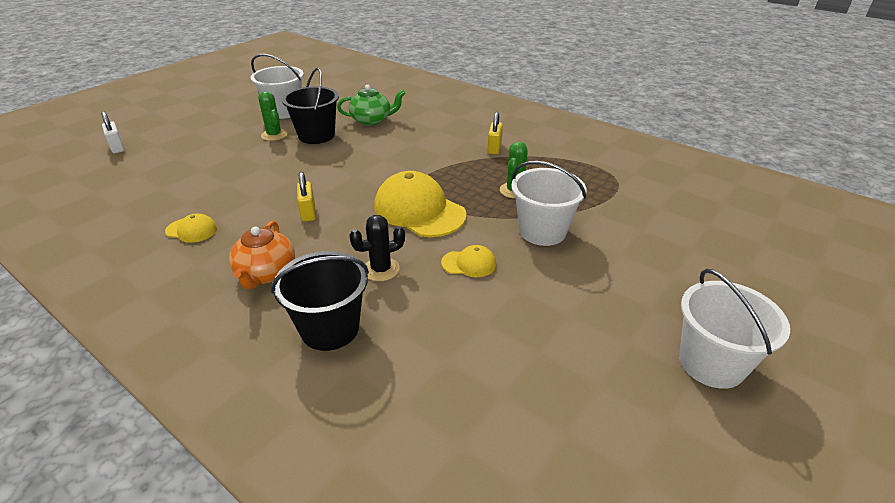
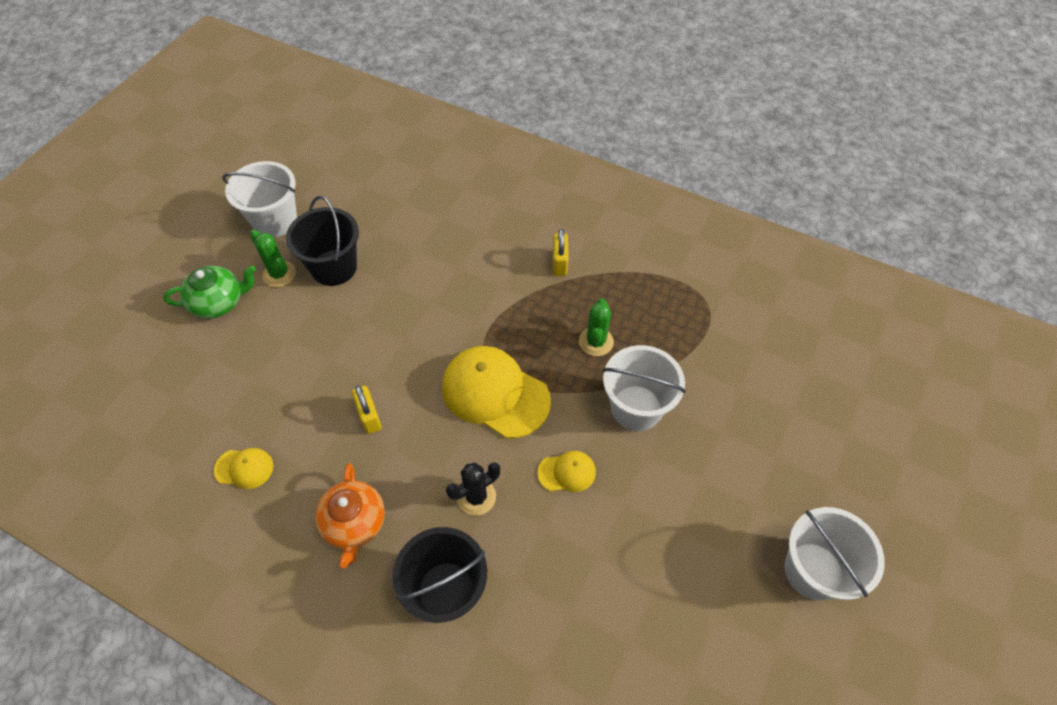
camera: 10 degrees left, 20 degrees up
(117, 147) = (83, 328): white padlock -> none
(372, 120) = (396, 225): green teapot -> green teapot (219, 302)

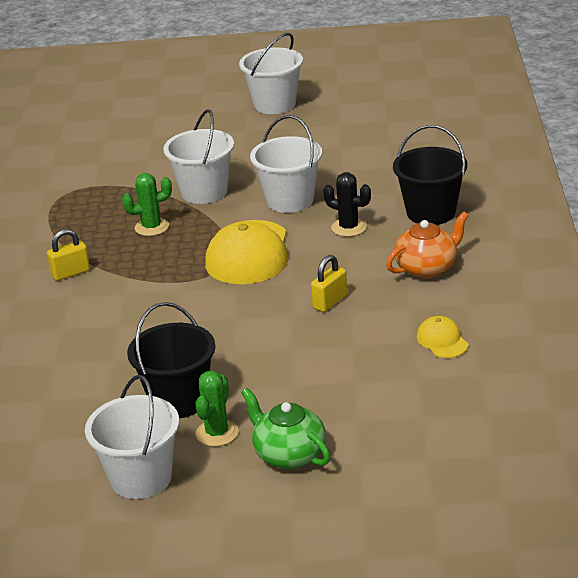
camera: 115 degrees left, 25 degrees down
(567, 472) = (290, 200): yellow cap -> white bucket

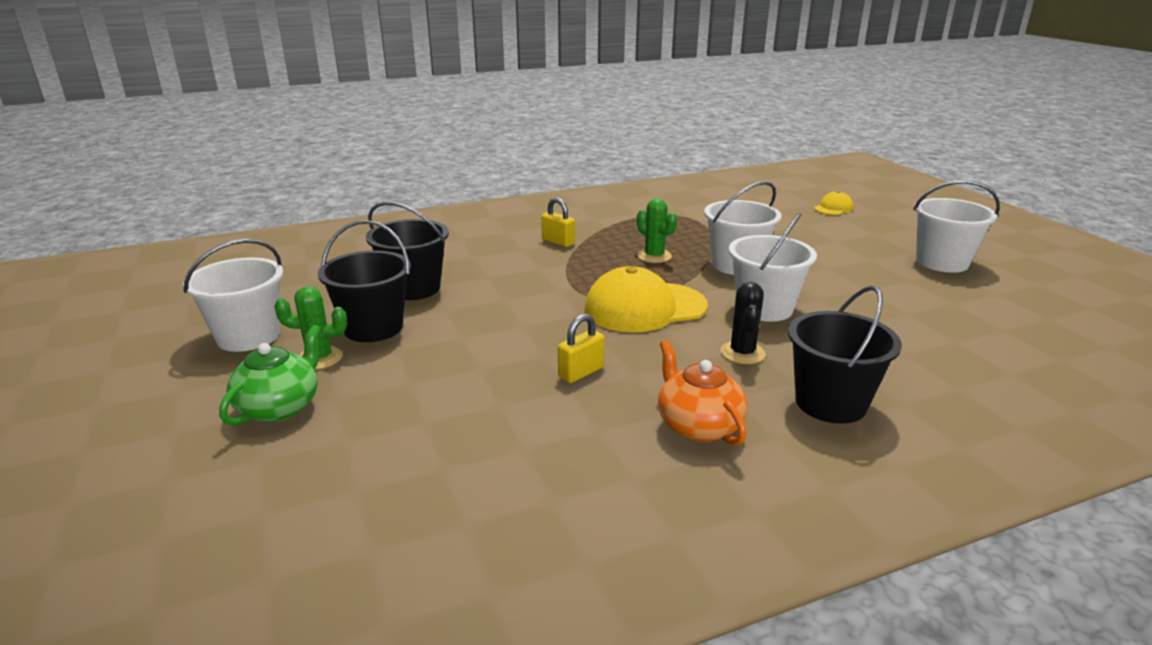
camera: 65 degrees right, 5 degrees down
(110, 372) = (413, 288): none -> black bucket
(330, 302) = (581, 372): yellow padlock -> yellow padlock turned 60 degrees counterclockwise
(427, 268) = (698, 426): orange teapot -> orange teapot turned 150 degrees counterclockwise
(442, 340) = (535, 473): yellow cap -> yellow cap (833, 208)

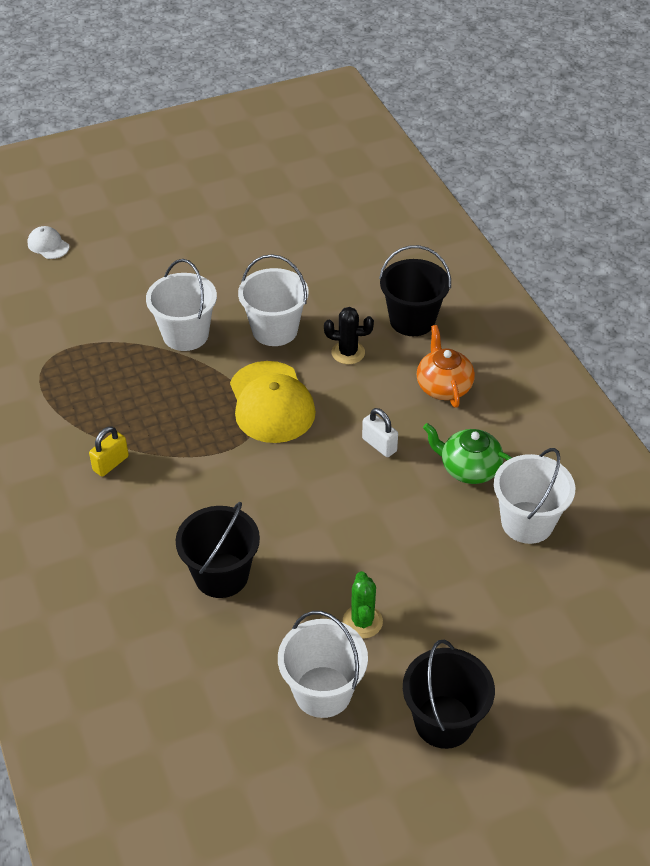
camera: 90 degrees left, 20 degrees up
(280, 407) = (439, 629): green teapot -> green teapot (469, 468)
(373, 328) = (306, 593): black bucket -> black bucket (444, 721)
(581, 372) = (379, 445): yellow padlock -> white padlock
(654, 256) = (159, 389): green cactus -> none
(698, 426) = (443, 386): orange teapot -> orange teapot turned 105 degrees clockwise
(833, 208) = (48, 245): yellow cap -> white cap
(942, 262) = (192, 211): white bucket -> white bucket (527, 522)

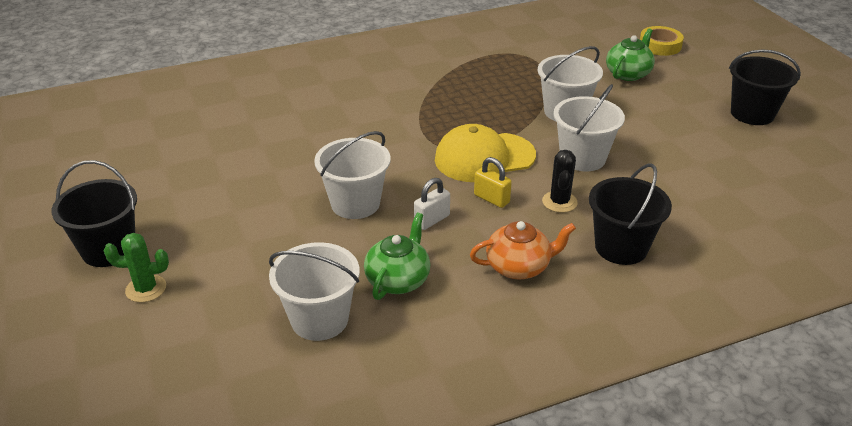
camera: 90 degrees right, 10 degrees down
(48, 245) = (660, 45): white cap -> yellow tape
(109, 278) = (628, 74): none -> green teapot
(111, 463) = (412, 86): yellow padlock -> yellow padlock (491, 199)
(221, 575) = (292, 137): black bucket -> black bucket (752, 114)
(323, 692) = (165, 186): white bucket -> white bucket (355, 204)
(362, 621) = (226, 207): green cactus -> green cactus (146, 289)

